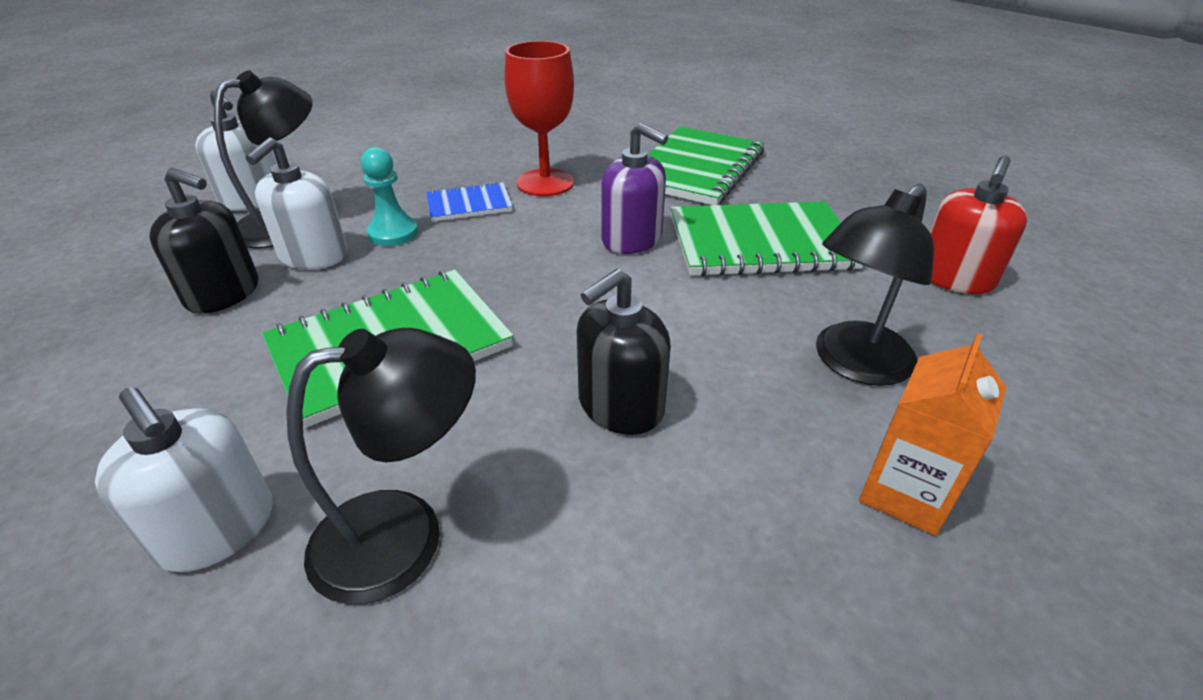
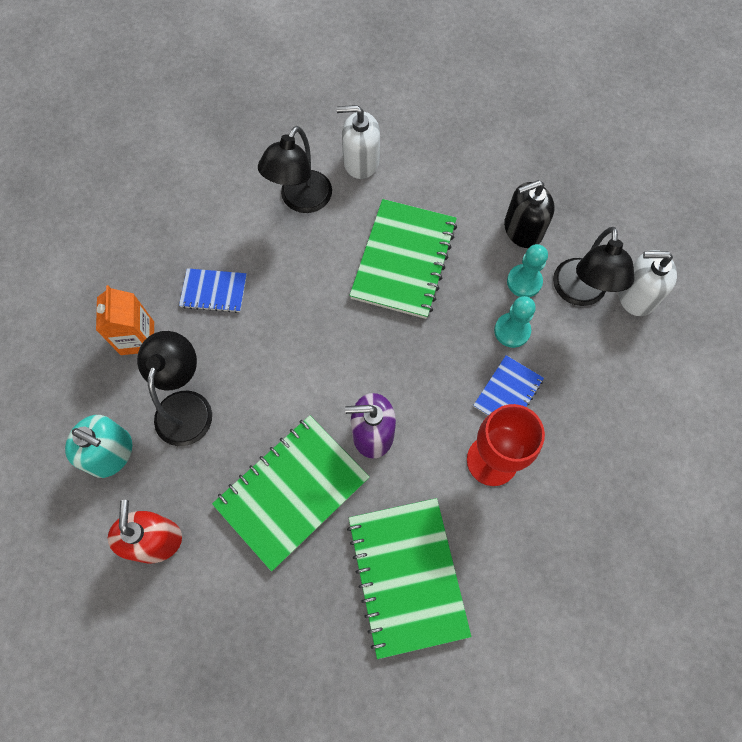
camera: 140 degrees right, 30 degrees up
(313, 256) = (524, 282): white soap dispenser -> turquoise pawn
(620, 406) = (274, 302): black soap dispenser -> none
(709, 481) = (214, 291): none -> blue notebook
(1002, 372) = (111, 453): none -> turquoise soap dispenser

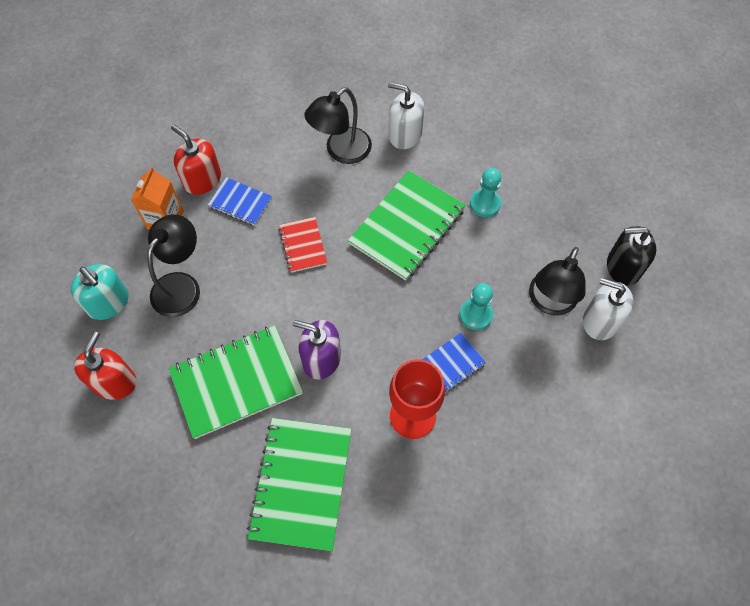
camera: 20 degrees right, 5 degrees down
(160, 279) = (202, 180): none -> red soap dispenser
(302, 317) = (303, 245): none -> red notebook
(522, 229) = (521, 233): black soap dispenser -> black soap dispenser (623, 267)
(524, 282) = (504, 277): turquoise pawn -> turquoise pawn (485, 204)

